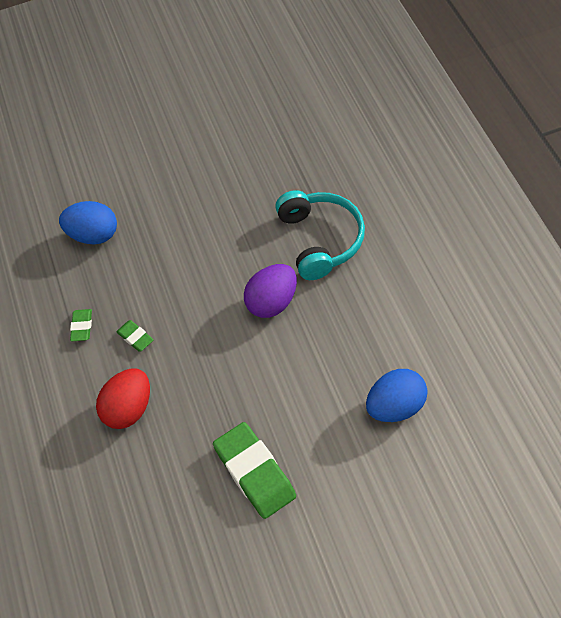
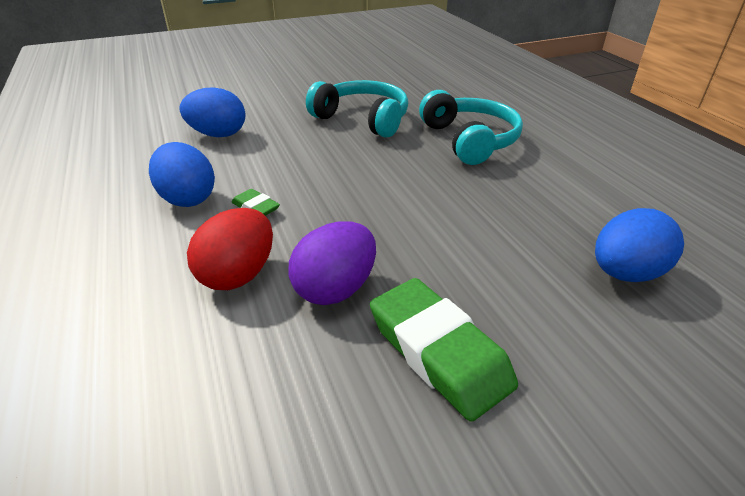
camera: 10 degrees left, 20 degrees down
(82, 327) = (187, 198): green eraser -> blue egg
(226, 205) = (363, 119): none -> turquoise headphones
(272, 302) = (427, 181): purple egg -> purple egg (335, 289)

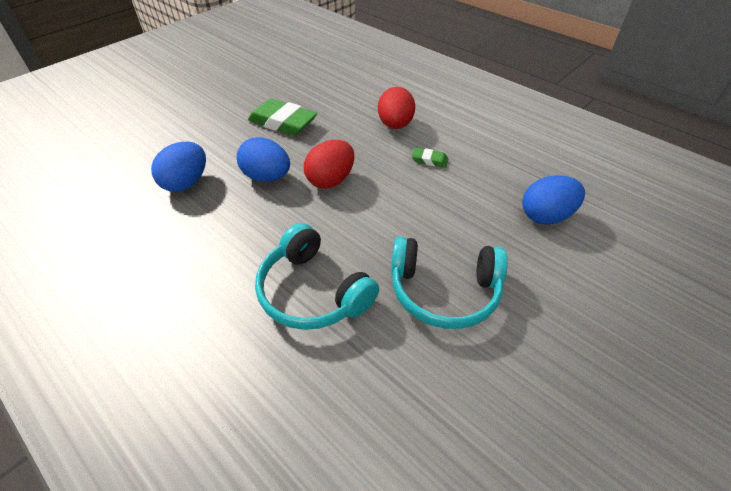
camera: 155 degrees right, 10 degrees up
(187, 198) = (478, 153): blue egg -> blue egg (267, 177)
(335, 289) = (343, 132): purple egg -> none
(404, 219) = (331, 180): none -> red egg

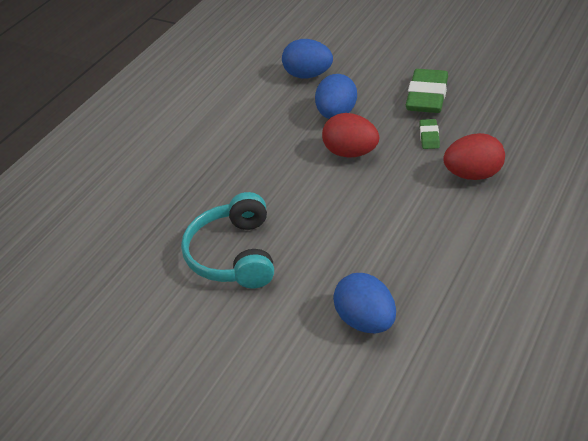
camera: 80 degrees right, 5 degrees down
(312, 292) = (211, 179): turquoise headphones -> none
(429, 160) = (419, 214): green eraser -> green eraser (429, 136)

